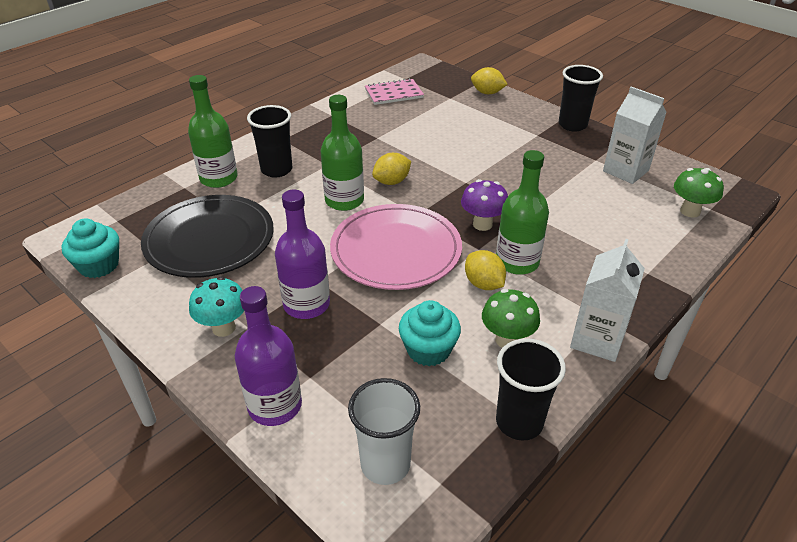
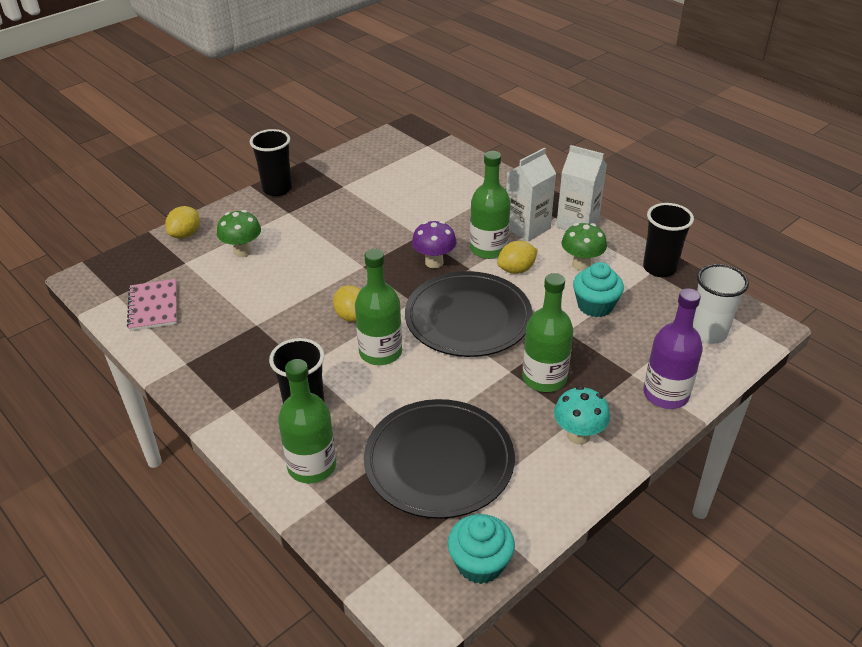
camera: 85 degrees left, 0 degrees up
(306, 304) = (544, 378): purple bottle -> green bottle
(396, 250) = (468, 318): pink plate -> black plate
(625, 171) = (365, 174): white carton -> white carton (527, 228)
(690, 211) = (429, 155): green mushroom -> green mushroom (242, 251)

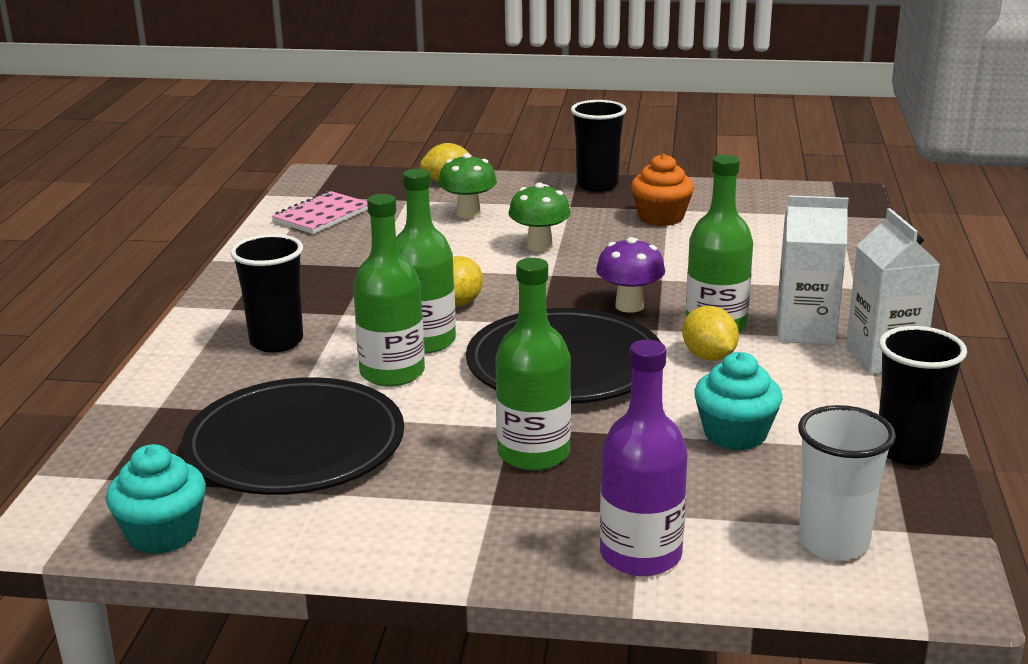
camera: 50 degrees right, 15 degrees down
(312, 466) = (200, 379): green bottle -> green bottle (392, 373)
(349, 194) = (661, 217): none -> orange cupcake
(516, 270) = (709, 356): yellow lemon -> yellow lemon turned 45 degrees clockwise
(578, 435) = (461, 517): turquoise mushroom -> none
(581, 264) = (802, 393): green mushroom -> green mushroom (539, 246)

